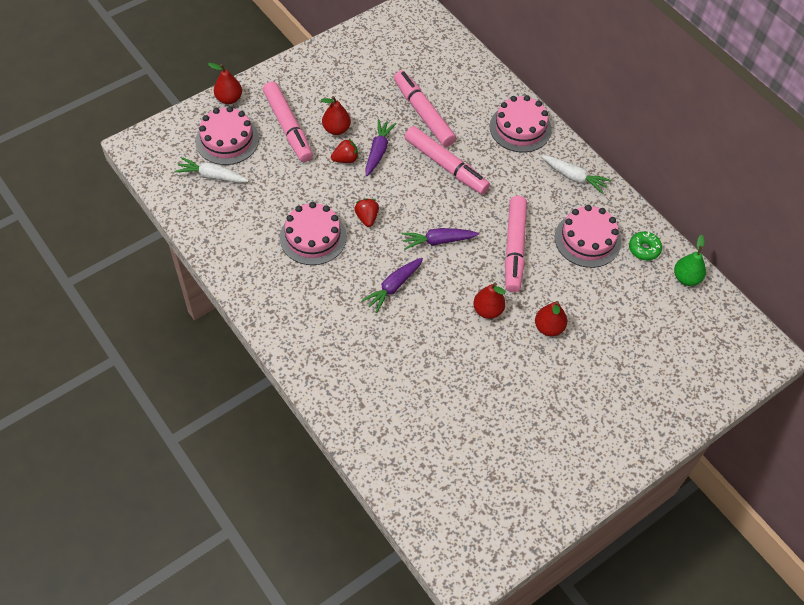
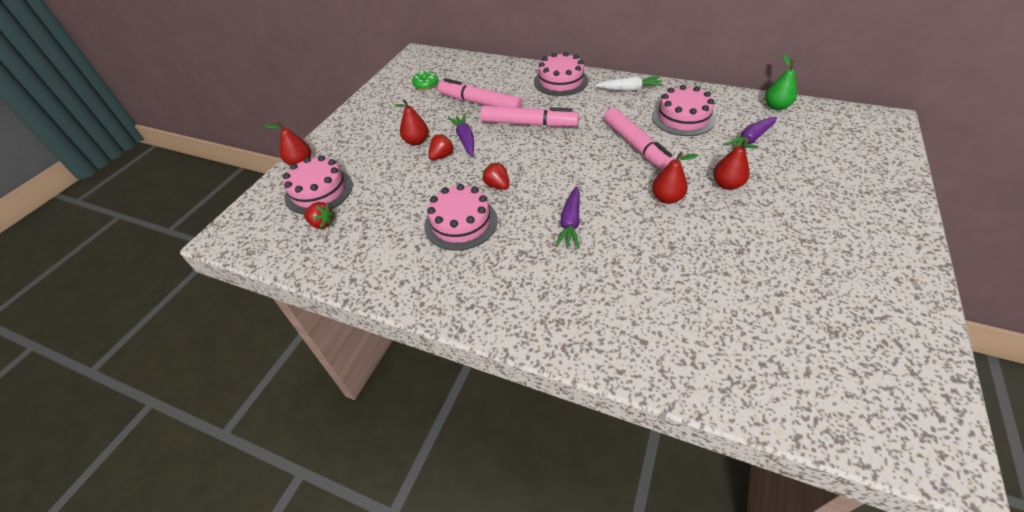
camera: 25 degrees left, 10 degrees down
(212, 176) = (322, 224): white carrot -> red strawberry
(288, 126) = (371, 158): pink marker -> none
(438, 241) = (573, 172): purple carrot -> purple carrot (750, 139)
(644, 249) = (727, 105): green donut -> green donut (426, 85)

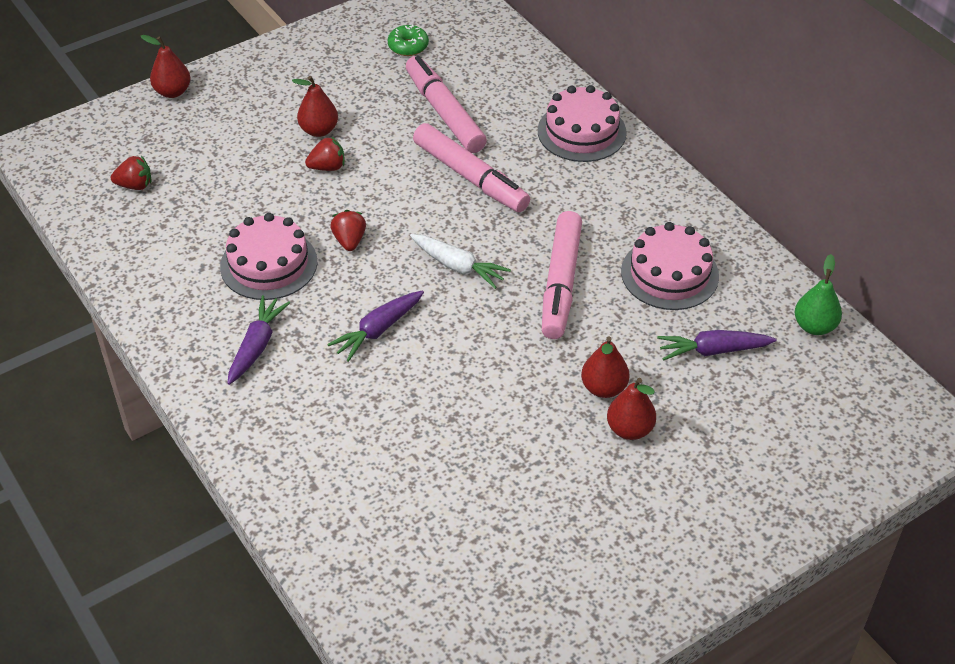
camera: 30 degrees right, 0 degrees up
(319, 191) = (163, 141): pink cake -> none
(322, 224) = (135, 185): red strawberry -> red strawberry turned 60 degrees counterclockwise
(465, 139) = (375, 158): purple carrot -> purple carrot (257, 346)
(630, 89) = (655, 194): white carrot -> white carrot (458, 267)
(667, 198) = (514, 363): red pear -> red pear (630, 429)

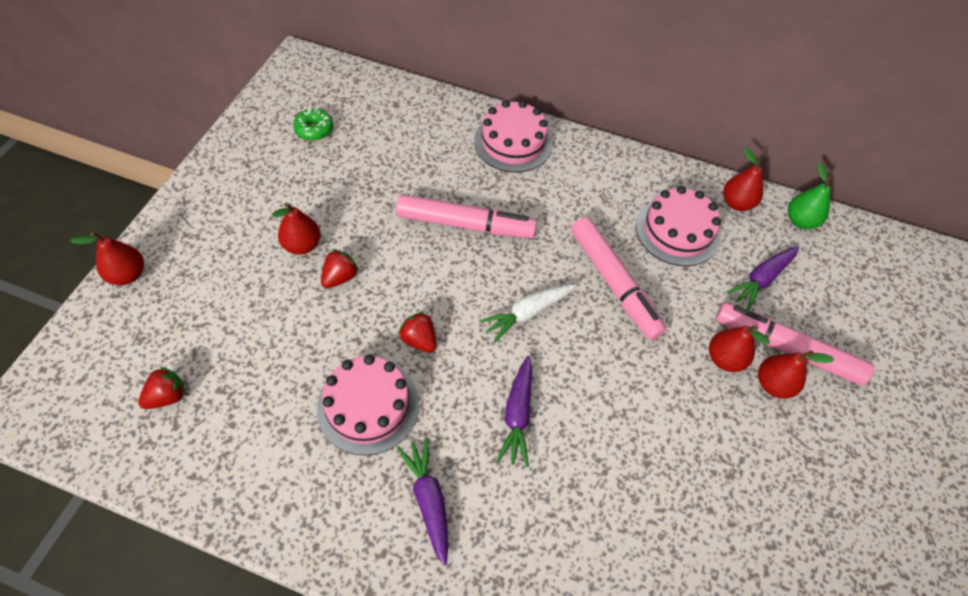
camera: 40 degrees left, 10 degrees up
(445, 113) = (396, 176): pink marker -> pink marker (787, 349)
(458, 267) = (527, 313): white carrot -> white carrot turned 150 degrees clockwise
(760, 280) = (736, 203): none -> red pear

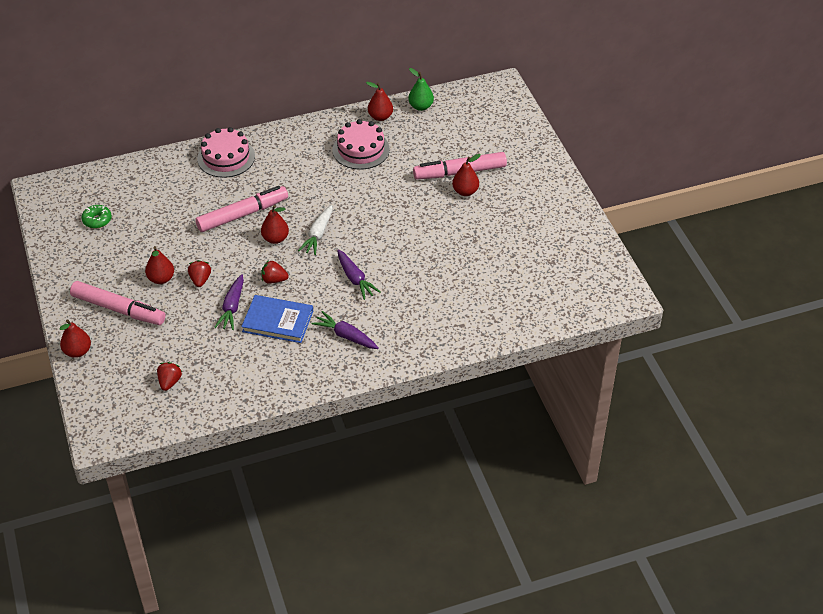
camera: 35 degrees left, 10 degrees down
(368, 406) = (278, 321): pink cake -> blue book
(613, 282) = (349, 194): pink marker -> pink marker (118, 309)
(724, 359) = (434, 195): red pear -> red pear (275, 239)
(761, 279) = (423, 147): purple carrot -> purple carrot (232, 307)

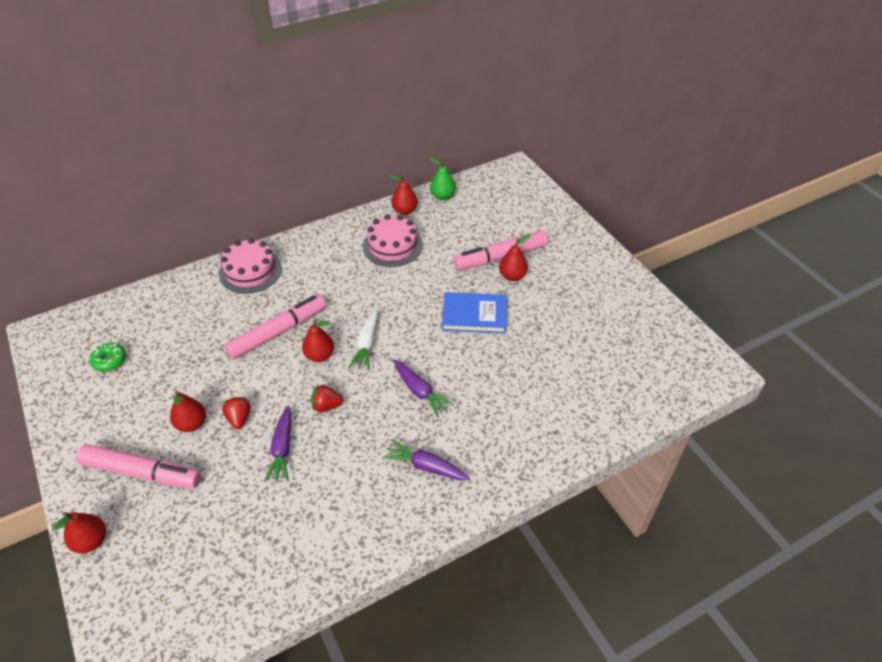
camera: 10 degrees left, 0 degrees up
(169, 382) = (216, 567): red strawberry -> none
(278, 321) = (340, 459): blue book -> blue book (474, 315)

